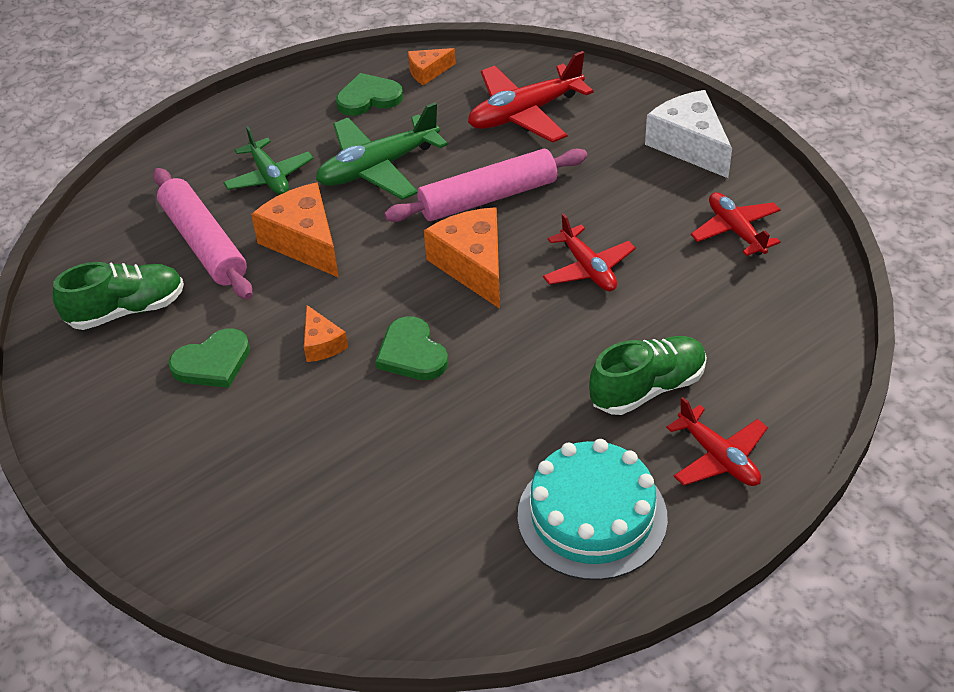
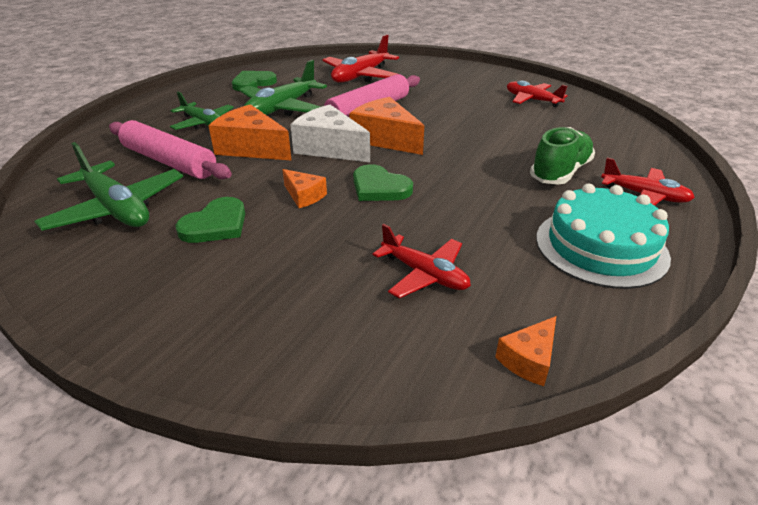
camera: 25 degrees left, 10 degrees down
(126, 310) = (117, 209): green shoe -> green plane
(428, 72) = (285, 69): orange cheese -> orange cheese (529, 360)
(588, 268) = (462, 128): red plane -> red plane (424, 274)
(689, 145) = (469, 75): white cheese -> white cheese (329, 148)

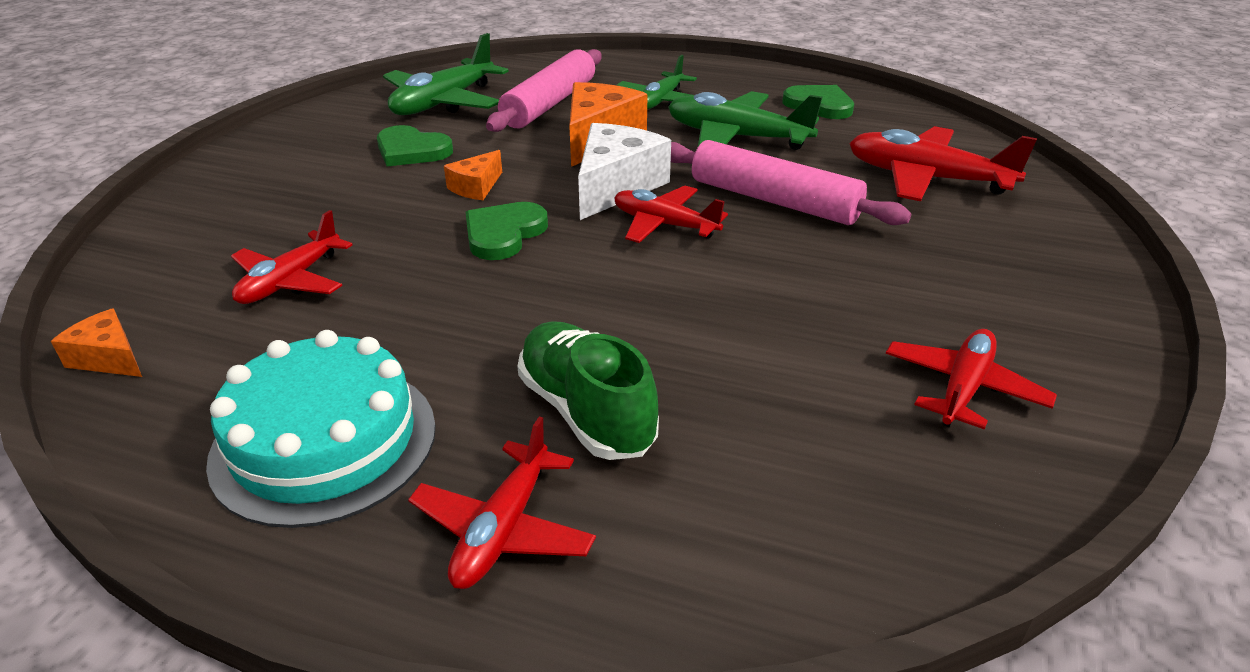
camera: 80 degrees right, 0 degrees up
(385, 139) = (664, 225): orange cheese -> red plane
(560, 172) = (586, 411): green shoe -> green shoe turned 150 degrees counterclockwise

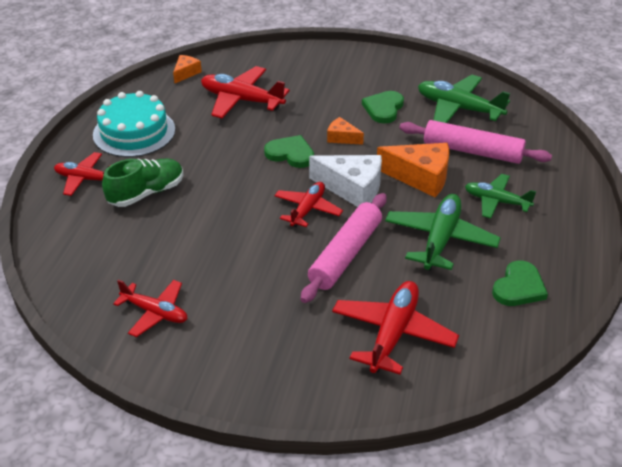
camera: 85 degrees right, 5 degrees up
(290, 281) = (241, 100): red plane -> red plane, size x1.53

